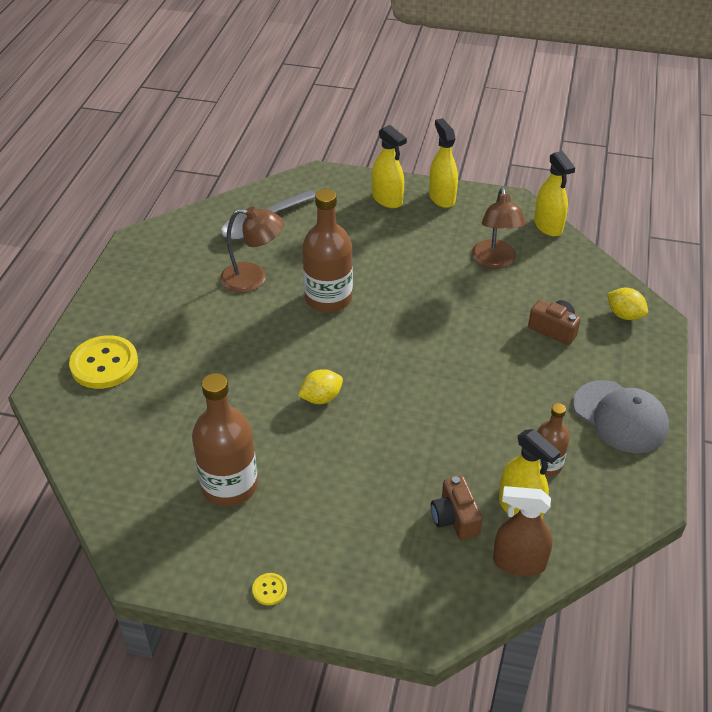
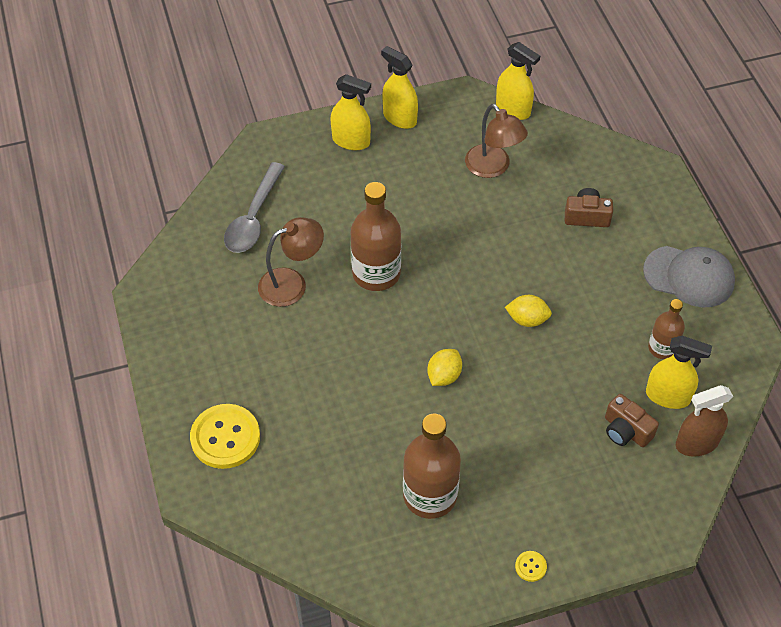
camera: 30 degrees left, 10 degrees up
(624, 315) = (633, 176): yellow lemon -> yellow lemon (527, 319)

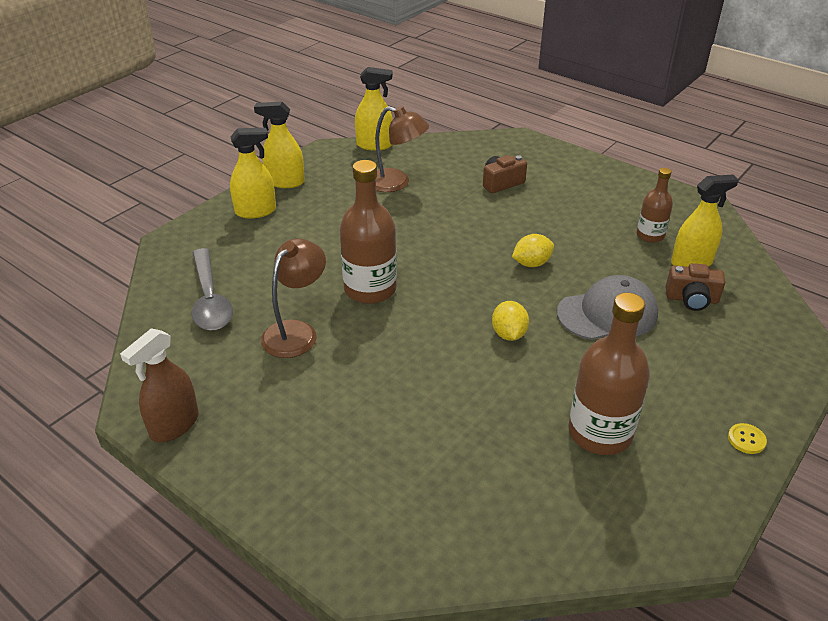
camera: 35 degrees left, 15 degrees down
(225, 437) = (349, 497): yellow button -> none
(689, 276) = (614, 187): grey cap -> grey cap (607, 313)
(697, 443) = (748, 281): brown spray bottle -> brown spray bottle (174, 425)

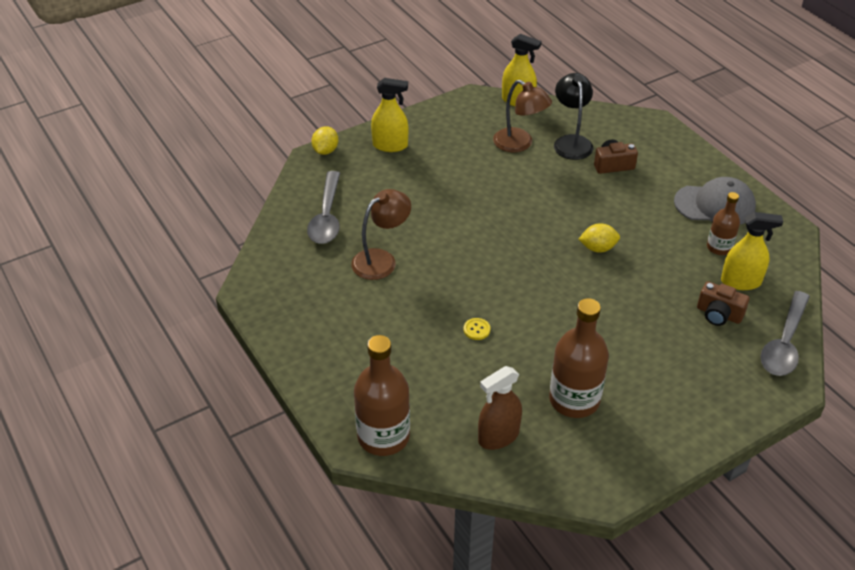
camera: 20 degrees right, 5 degrees up
(174, 425) = (269, 309): brown spray bottle -> brown spray bottle (498, 436)
(285, 182) = (425, 122): yellow spray bottle -> none
(370, 289) = (453, 238): brown bottle -> brown bottle (383, 436)
(448, 171) = (571, 142): none -> black lamp
(509, 334) = (545, 304): yellow lemon -> yellow lemon (325, 151)
(607, 313) = (637, 308): grey cap -> grey cap (715, 205)
(746, 439) = (687, 437): yellow button -> yellow button (476, 330)
(773, 311) = (784, 343): none -> grey spoon

